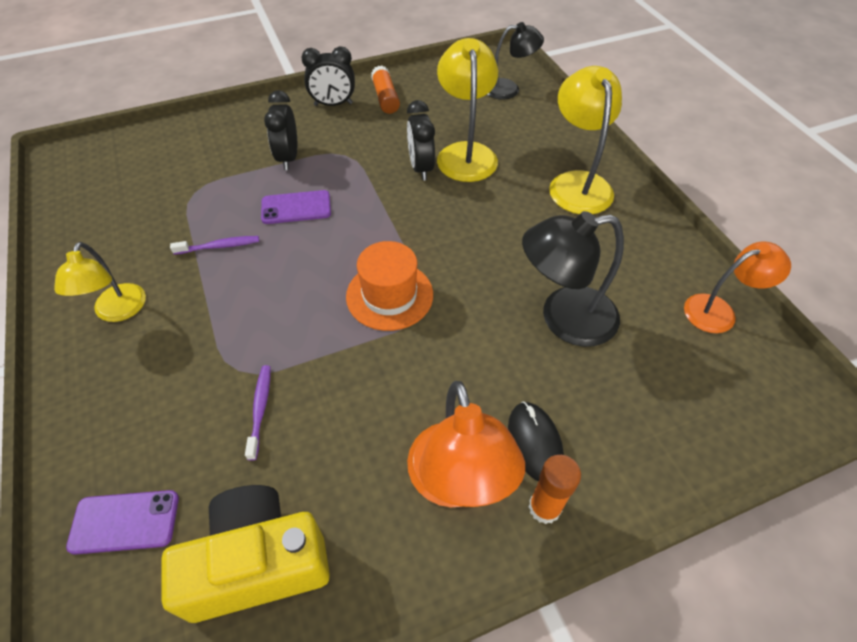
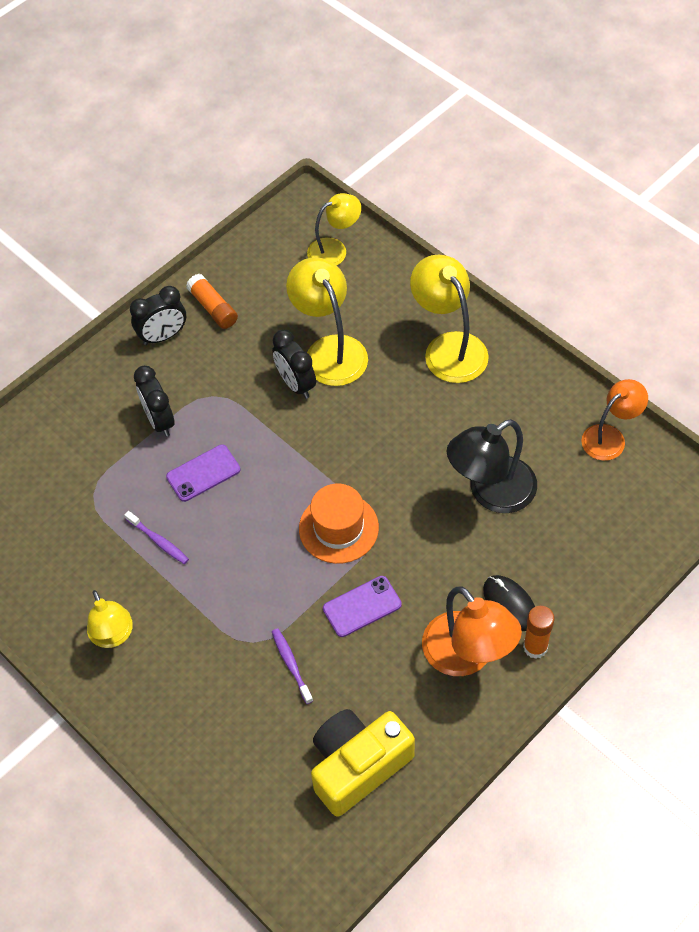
camera: 20 degrees left, 5 degrees up
(125, 522) = (245, 782): purple phone -> purple phone (362, 606)
(219, 246) = (158, 541): purple toothbrush -> purple toothbrush turned 75 degrees clockwise
(509, 89) = (334, 249): black lamp -> yellow lamp

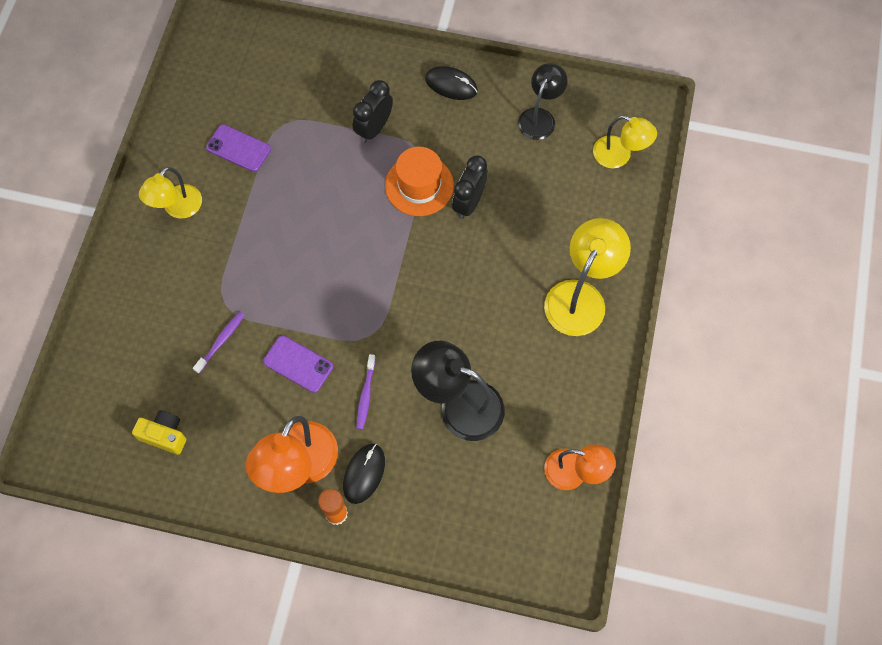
camera: 55 degrees right, 10 degrees up
(158, 541) = (271, 190): purple toothbrush -> purple toothbrush (366, 394)
(163, 336) = (451, 85): black clock -> black mouse
(203, 473) = (347, 186): purple phone -> purple phone (238, 148)
(213, 308) = (501, 103): orange glue stick -> none
(251, 286) = (540, 117): none -> black lamp
(330, 350) = (517, 209): yellow lamp -> none
(338, 528) = (357, 308): orange hat -> orange hat (419, 185)
(358, 765) = (164, 435): yellow camera -> yellow camera, size x0.54

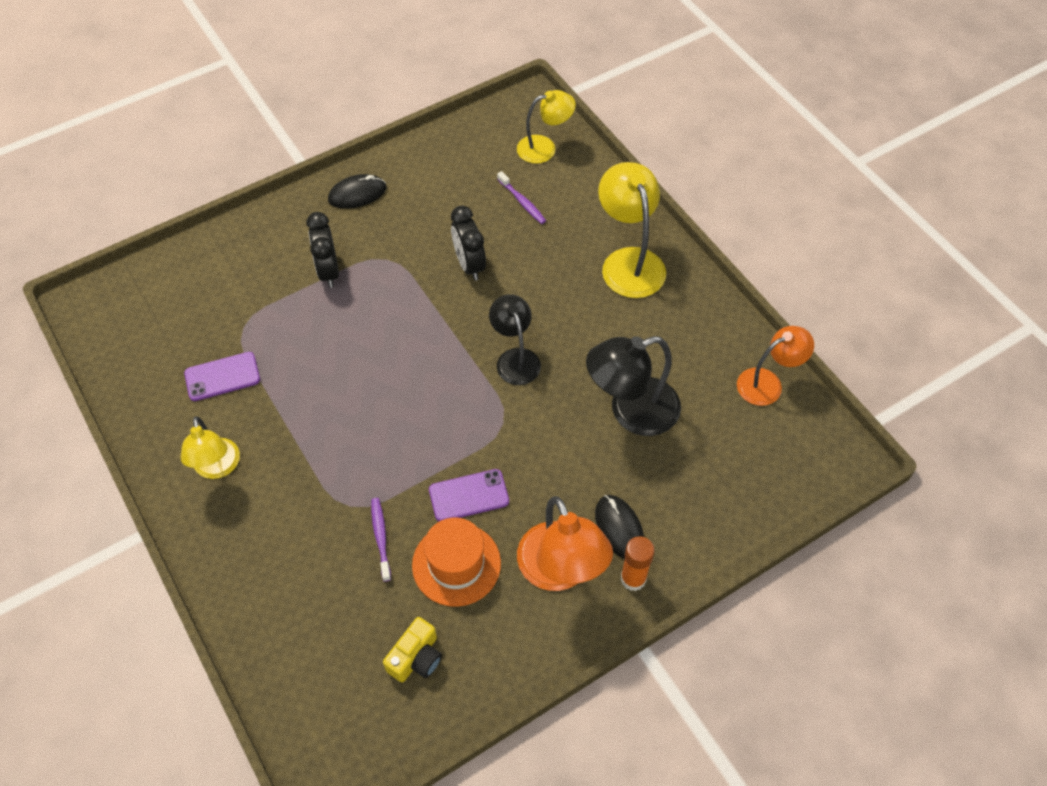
camera: 45 degrees left, 10 degrees down
(164, 435) = (416, 657): yellow camera -> yellow camera turned 150 degrees clockwise
(366, 394) = (551, 469): purple toothbrush -> purple toothbrush (522, 201)
(419, 185) = (415, 283): orange hat -> orange hat (456, 564)
(540, 117) = (454, 165): black lamp -> black lamp (515, 358)

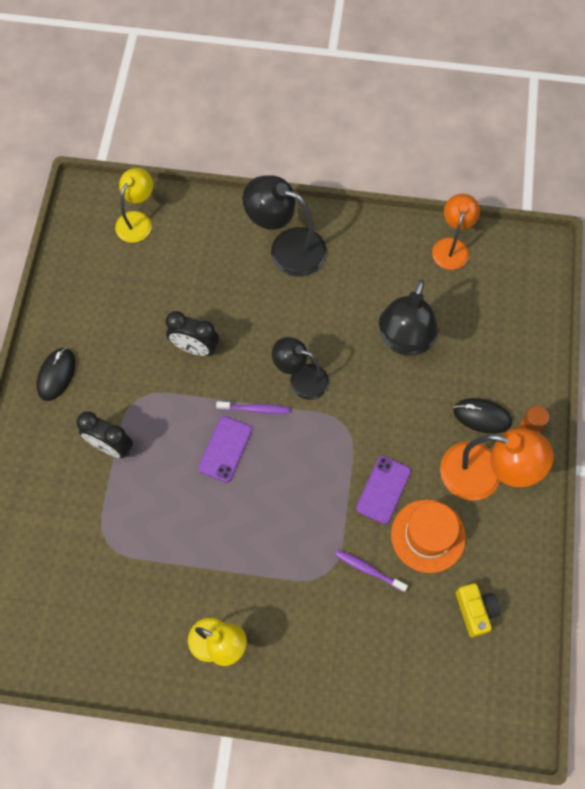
camera: 50 degrees left, 10 degrees up
(222, 377) = (139, 588): purple phone -> purple phone (225, 449)
(522, 201) = (172, 272): purple toothbrush -> purple toothbrush (254, 409)
(629, 261) = (286, 247): yellow lamp -> black lamp

